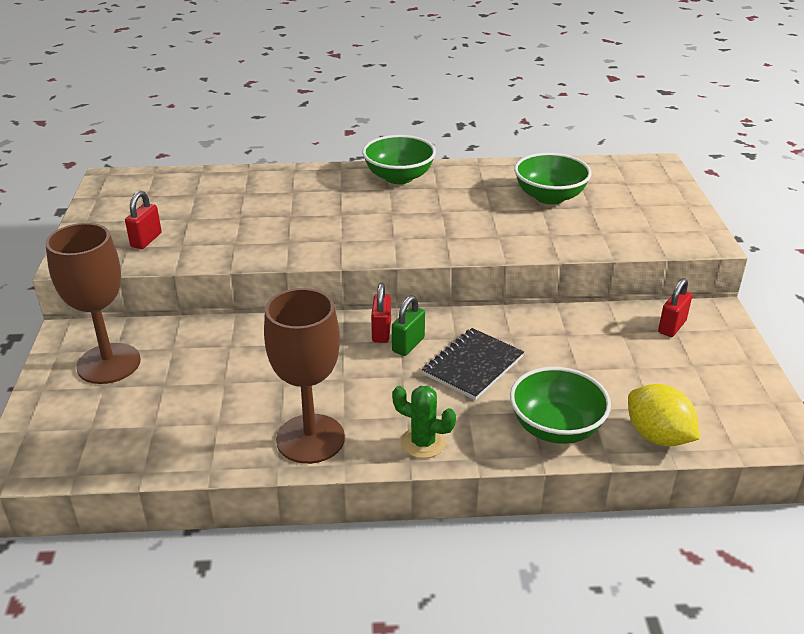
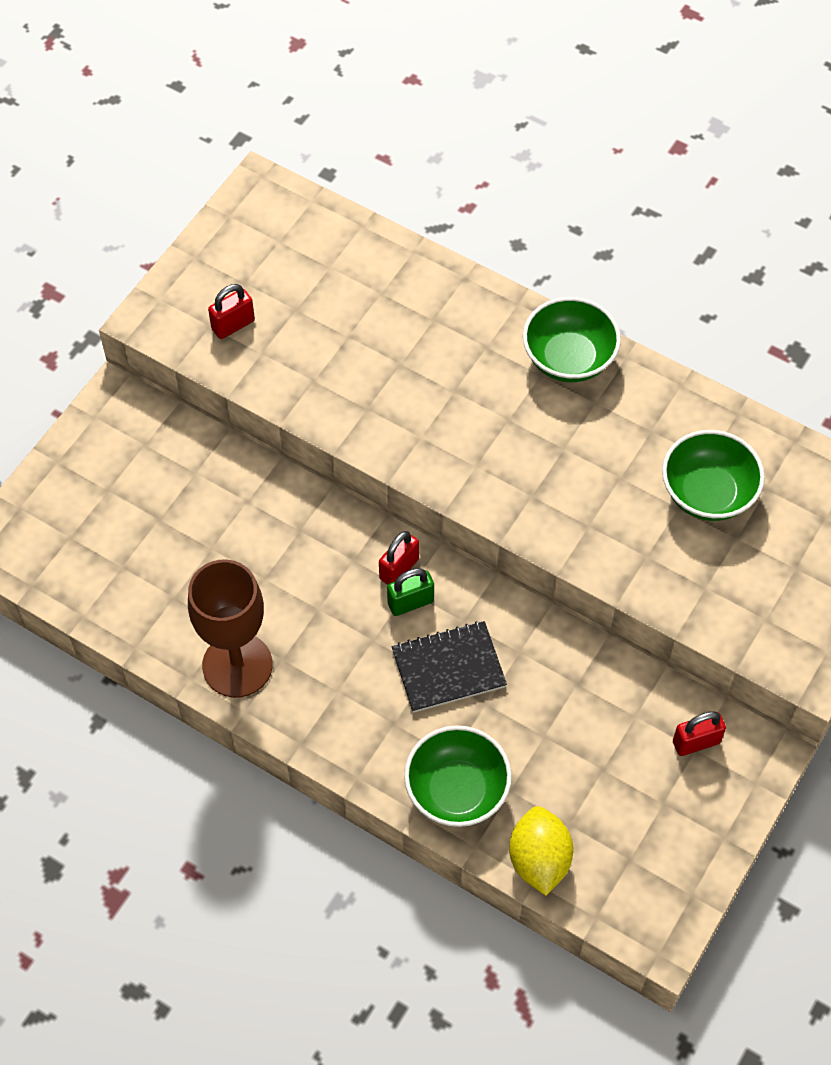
camera: 35 degrees right, 25 degrees up
(109, 363) = (128, 461): brown goblet -> none
(423, 443) = (327, 731): green cactus -> none

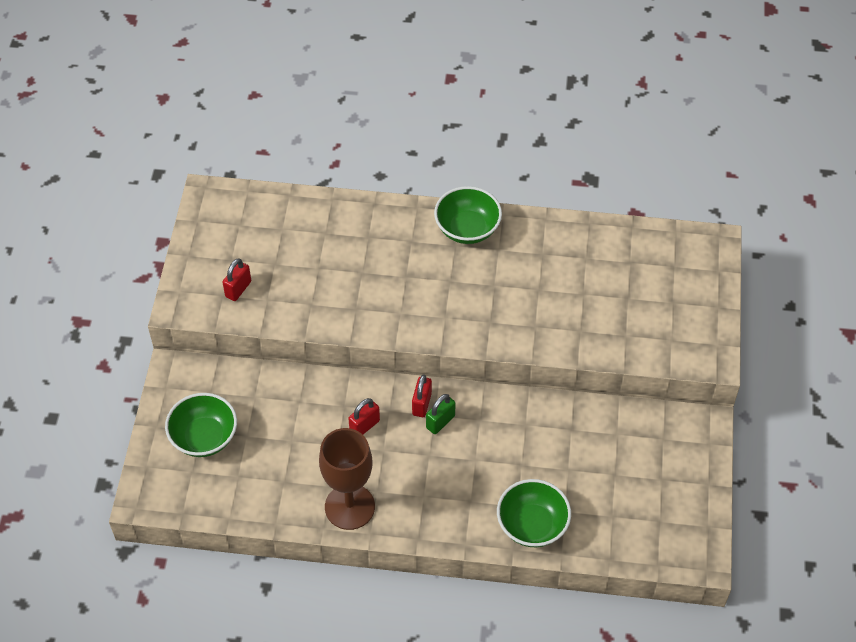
camera: 25 degrees left, 5 degrees down
(448, 668) = (486, 453): black notebook -> none
(539, 859) = (605, 545): yellow lemon -> none
(696, 742) = (661, 434): red padlock -> red padlock (364, 426)
(707, 493) = (596, 278): green bowl -> green bowl (204, 437)

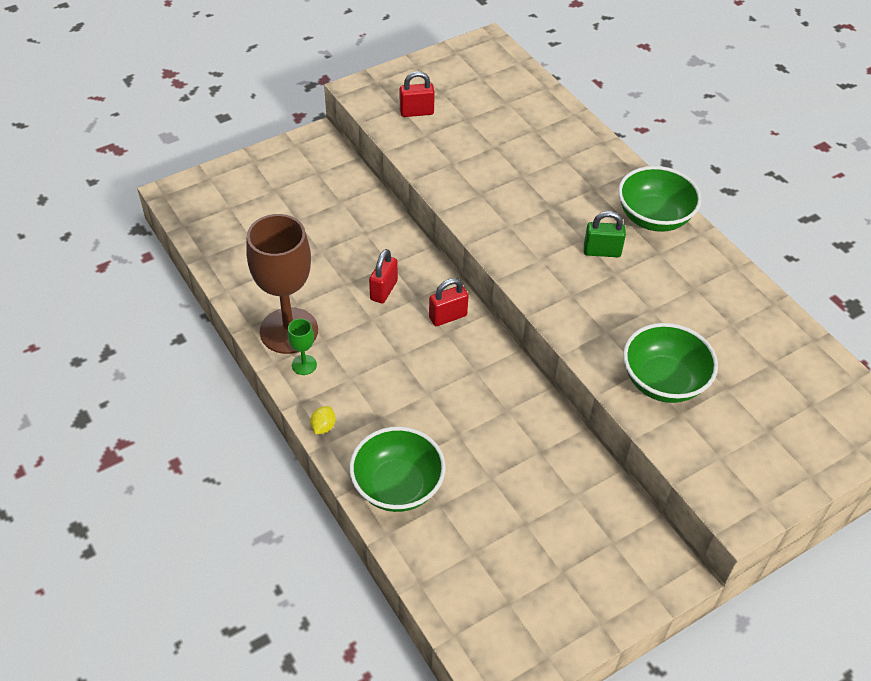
camera: 50 degrees right, 5 degrees down
(204, 437) = (270, 195): green bowl -> green bowl (663, 381)
(364, 426) = (383, 290): red padlock -> red padlock turned 75 degrees counterclockwise
(388, 516) = (304, 365): none -> green goblet
(440, 422) = (443, 342): green padlock -> green padlock (602, 251)
(450, 537) = (323, 427): none -> yellow lemon

